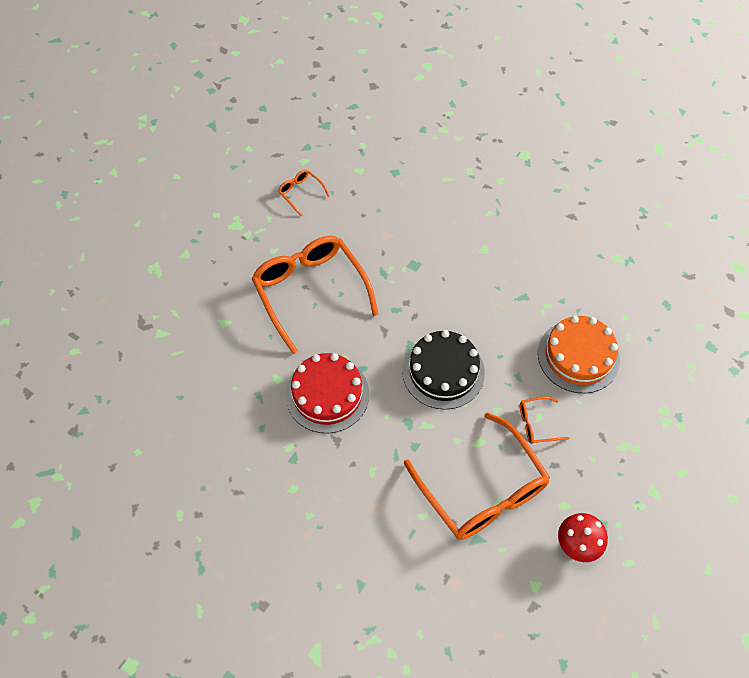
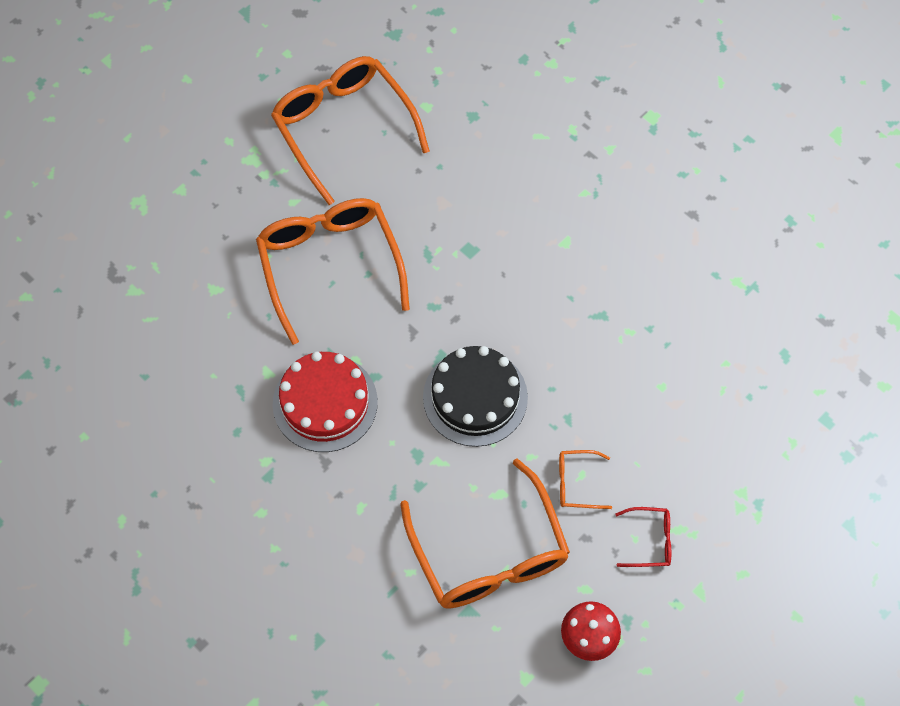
camera: 10 degrees right, 5 degrees up
(300, 193) = (343, 127): orange glasses -> orange glasses, size x2.34
(578, 356) = (651, 405): orange cake -> none
(605, 459) = (650, 540): none -> red glasses

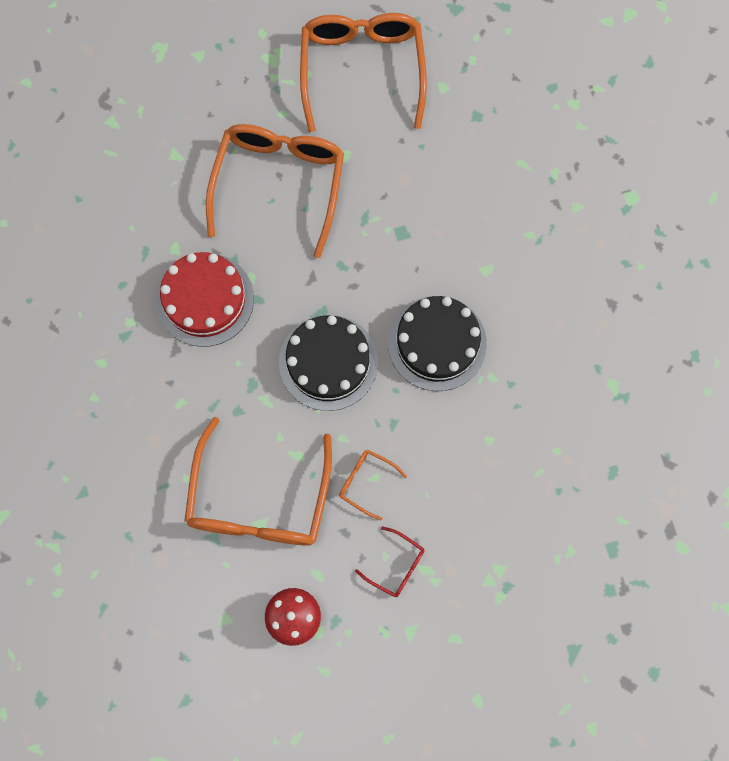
camera: 30 degrees right, 10 degrees up
(562, 328) = (437, 343): none -> black cake

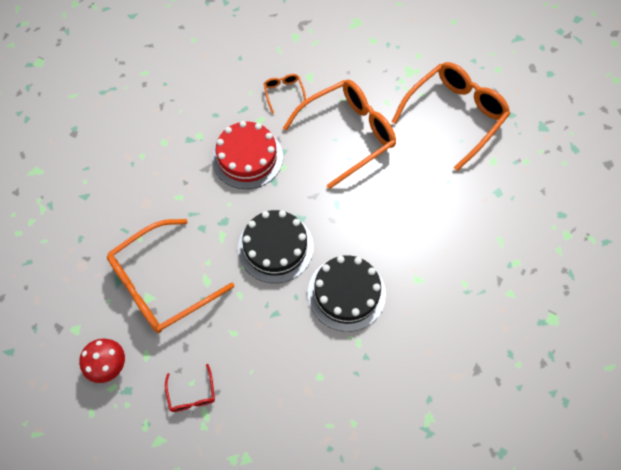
camera: 45 degrees right, 10 degrees down
(366, 482) = (226, 331): orange glasses -> orange glasses (284, 93)

